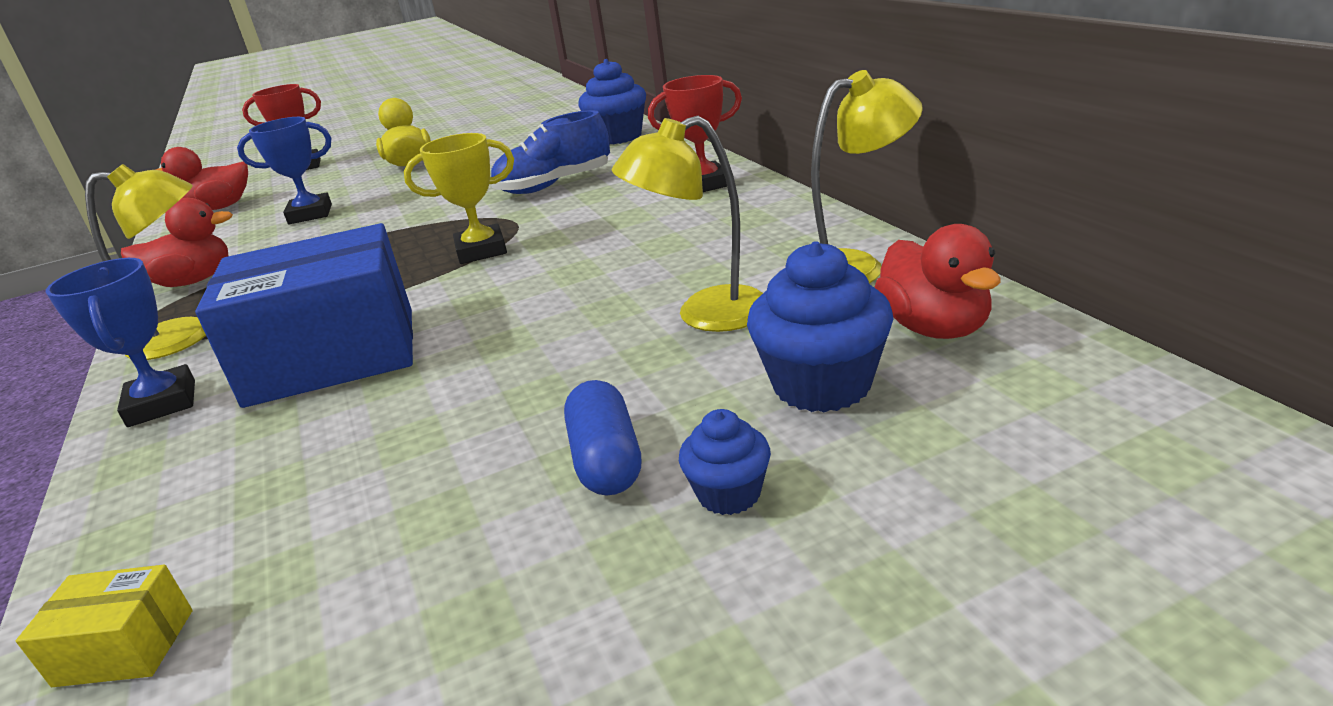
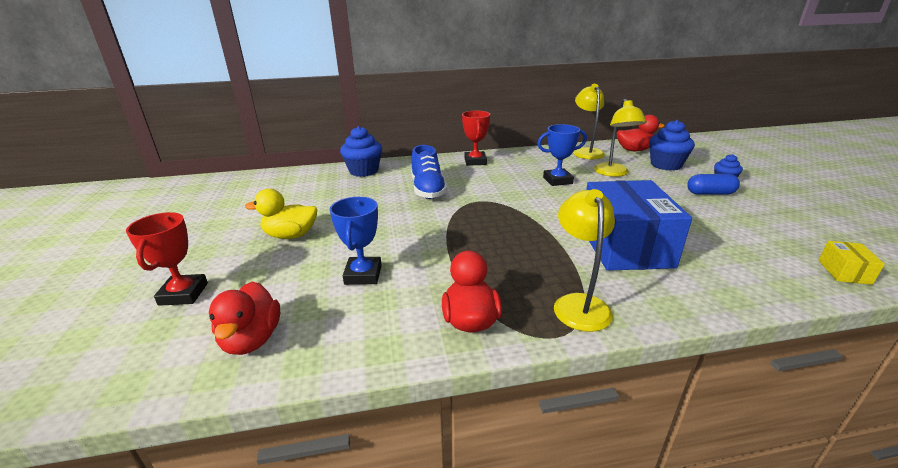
camera: 80 degrees left, 0 degrees up
(162, 403) = (670, 298): blue trophy -> blue trophy (557, 180)
(481, 251) = (512, 210): yellow trophy -> none

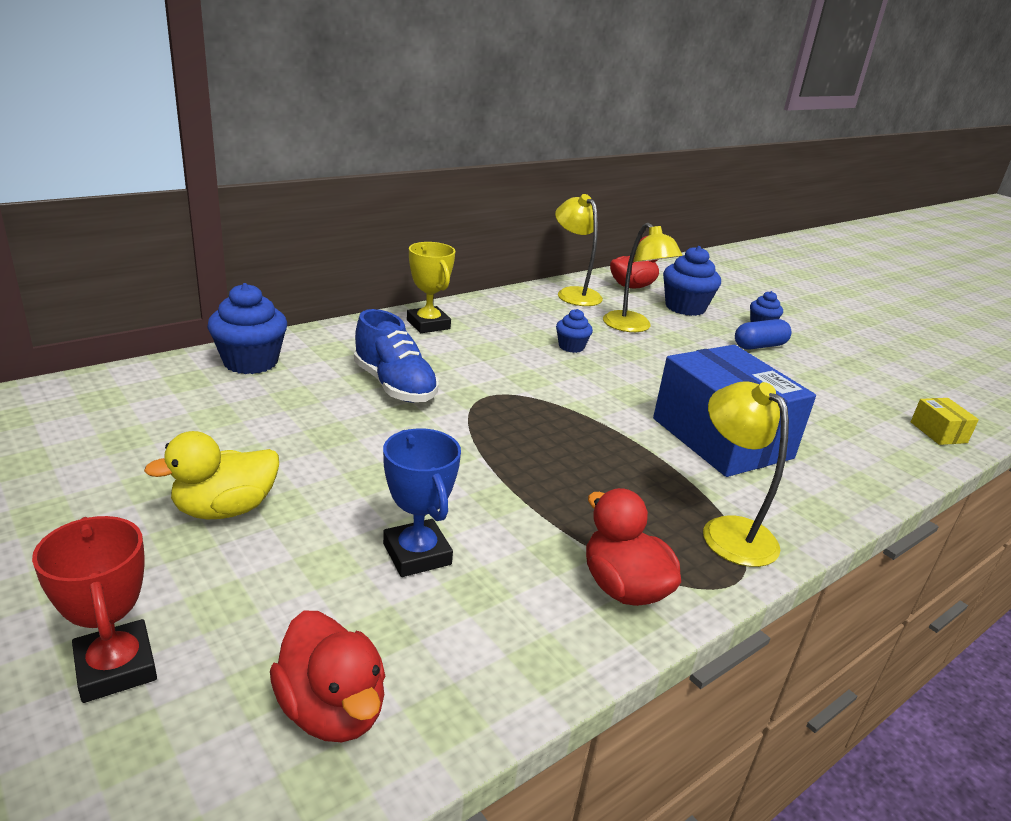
camera: 30 degrees left, 0 degrees up
(475, 161) = (428, 324): red trophy -> yellow trophy
(557, 180) = (571, 347): blue trophy -> blue cupcake

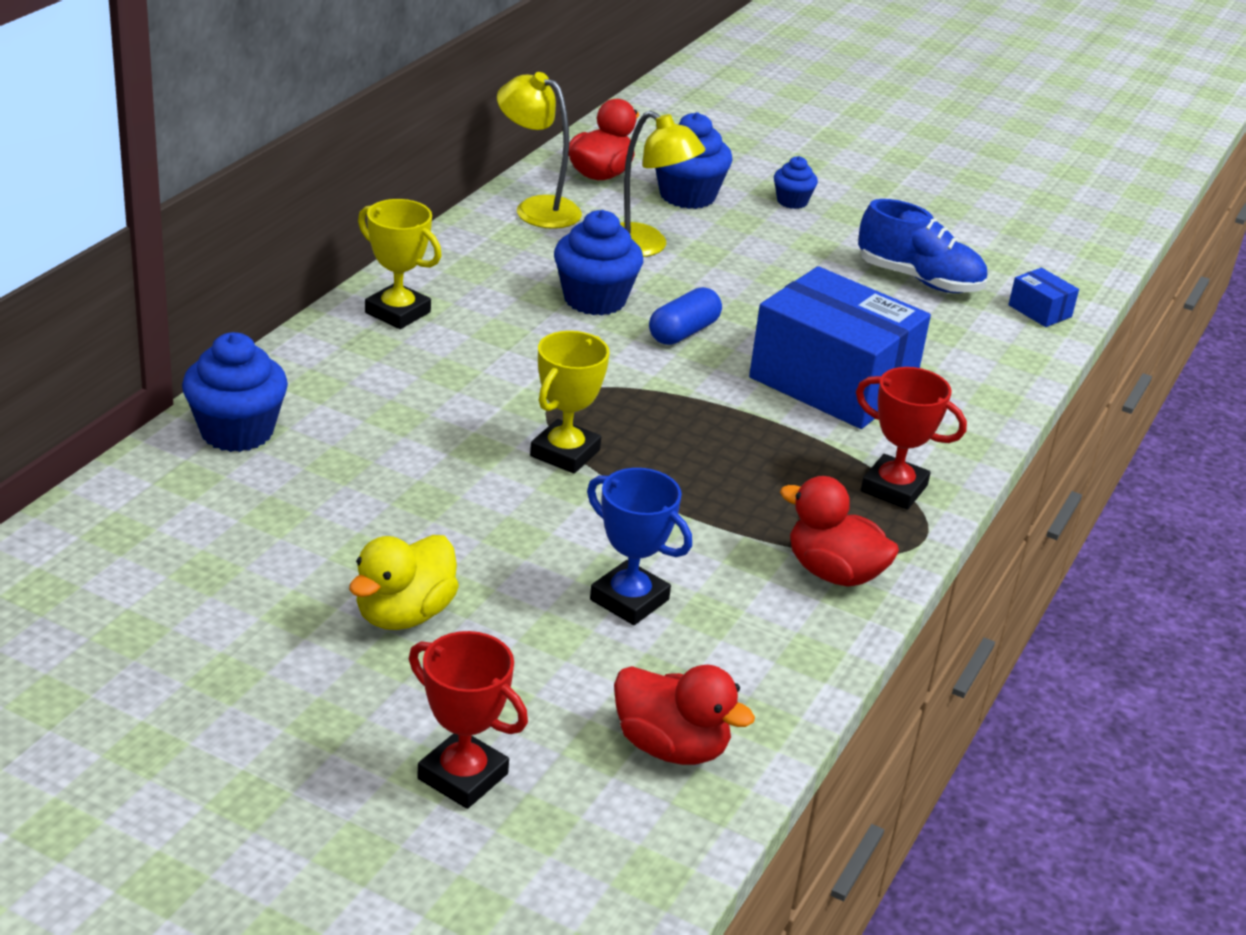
camera: 25 degrees left, 5 degrees up
(395, 386) = (438, 416): blue shoe -> blue shoe (919, 280)
(464, 431) = (565, 453): none -> yellow trophy
(571, 347) = (594, 299): blue cupcake -> blue cupcake, size x1.80
(728, 531) = (894, 488): yellow lamp -> red trophy
(759, 346) = (806, 237): blue capsule -> blue capsule (683, 332)
(938, 432) = (1040, 311): yellow box -> blue box

